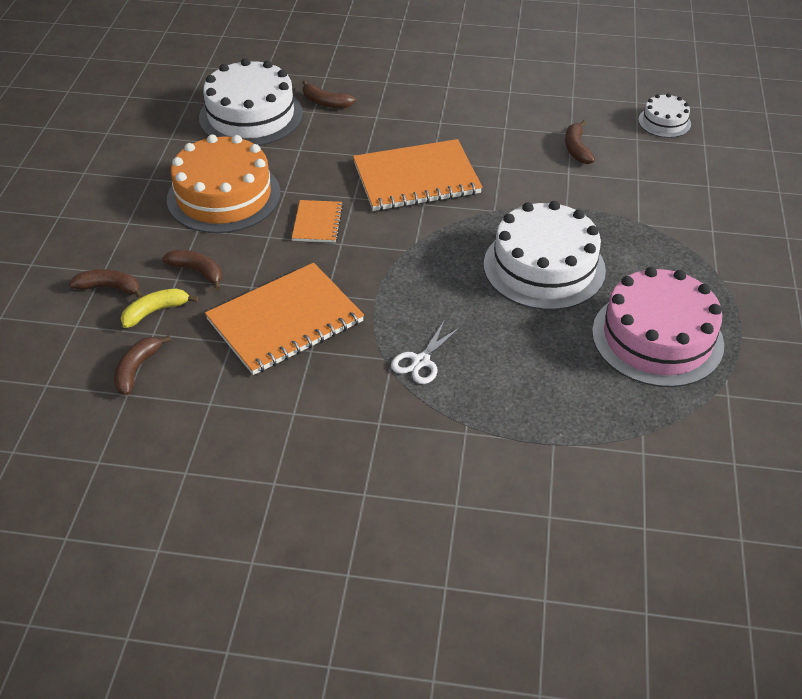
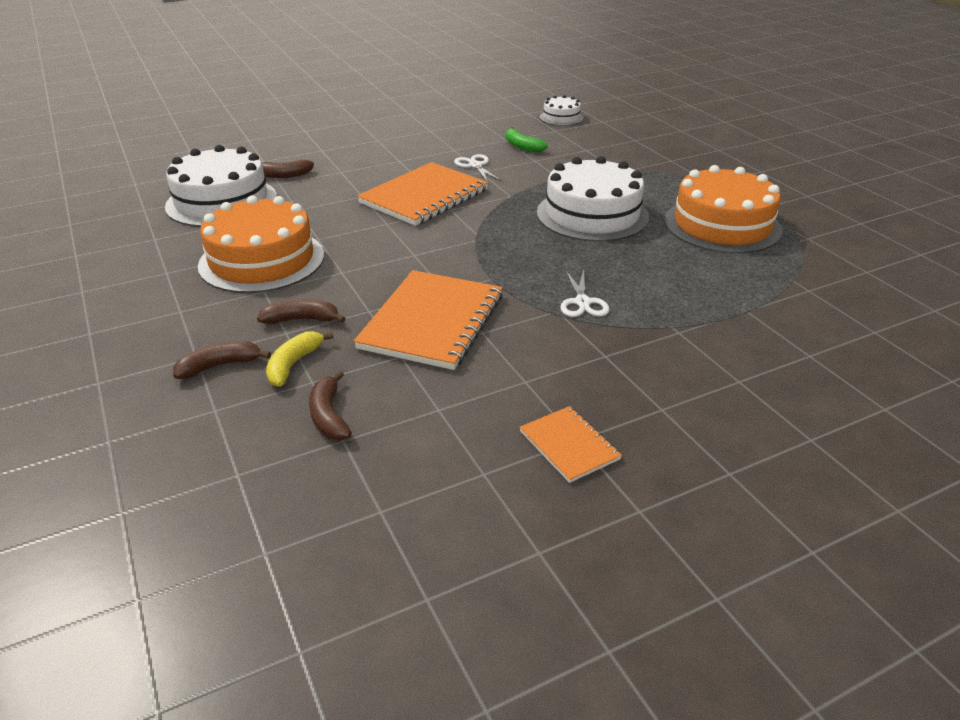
camera: 35 degrees left, 10 degrees down
(317, 223) = (375, 249): orange notebook -> orange notebook (569, 445)
(503, 157) = (475, 165): none -> white scissors
(576, 149) = (522, 146): brown banana -> green banana
(657, 338) = (722, 225): pink cake -> orange cake

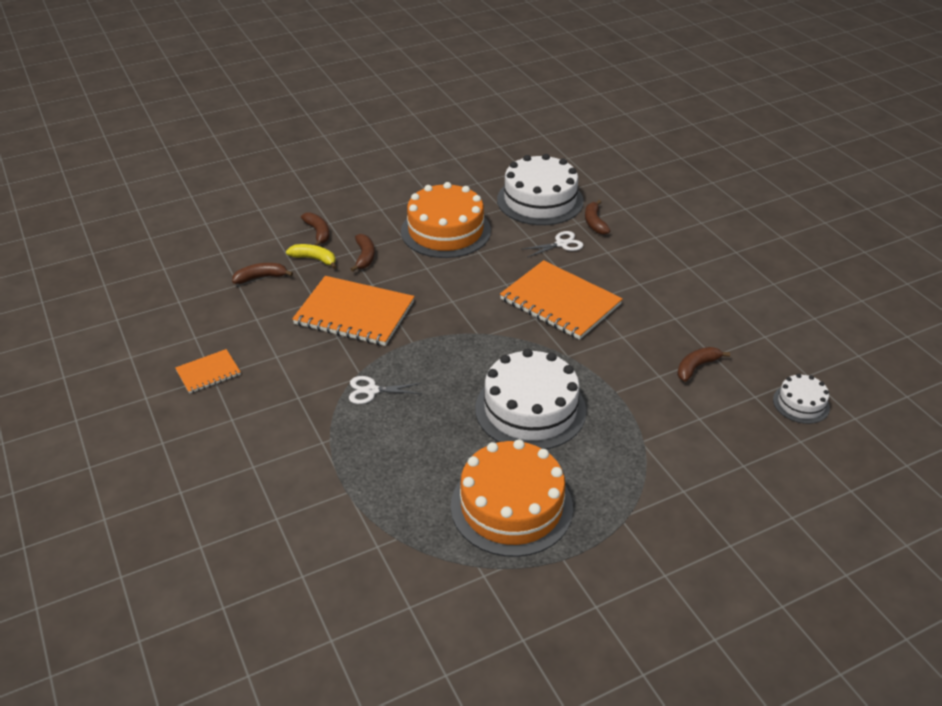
camera: 90 degrees right, 5 degrees up
(475, 165) = (637, 332): white scissors -> white scissors (561, 244)
(522, 146) = (696, 367): green banana -> brown banana

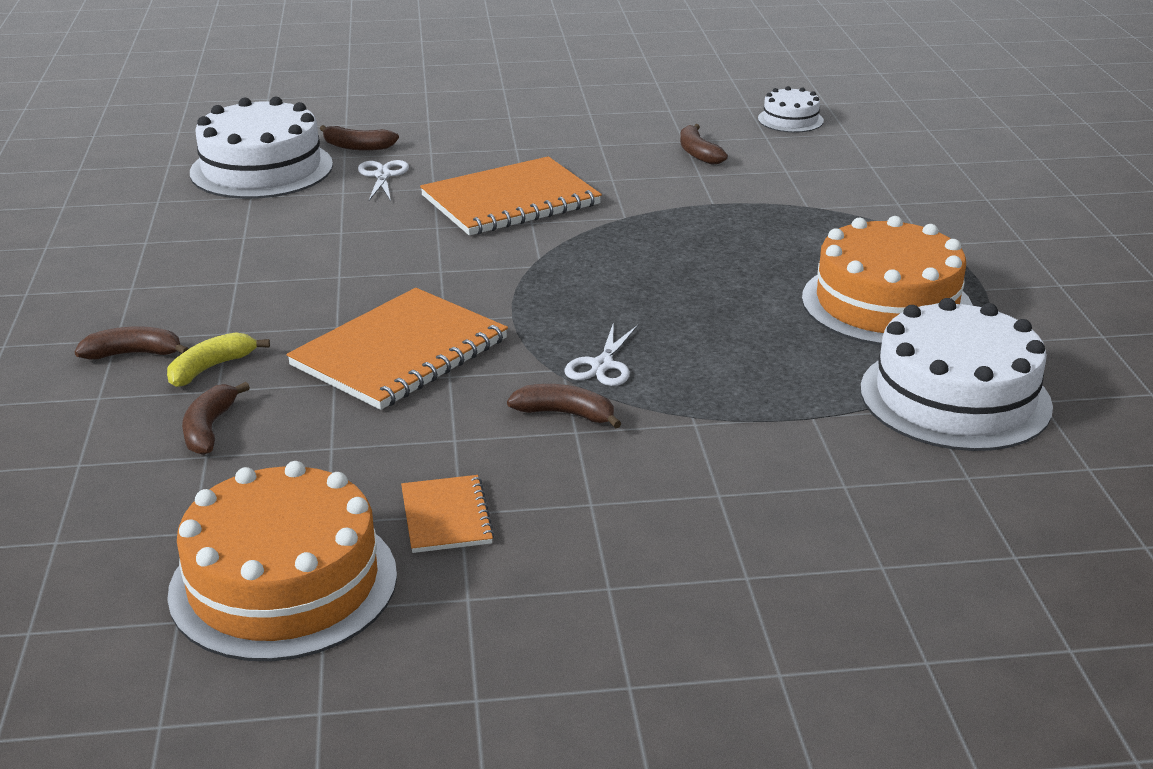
camera: 70 degrees left, 10 degrees down
(364, 257) = (254, 321): brown banana -> brown banana (565, 414)
(445, 231) = (258, 246): orange cake -> orange cake (283, 583)
(530, 409) = (714, 259): white cake -> white cake (955, 397)

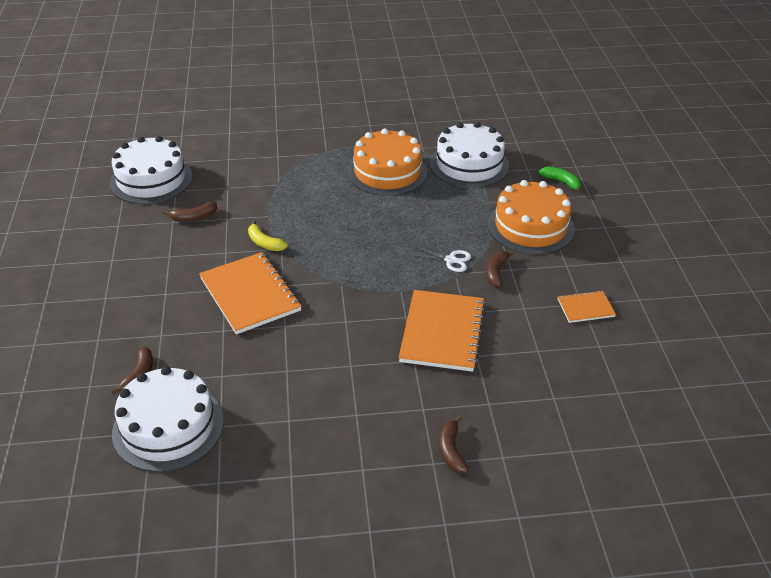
camera: 90 degrees left, 10 degrees up
(209, 429) = (528, 401): brown banana -> none
(211, 368) = (465, 410): yellow banana -> yellow banana (264, 243)
(283, 583) = (646, 356): orange cake -> orange cake (530, 226)
(382, 175) = (196, 357): white scissors -> none
(400, 352) = (442, 332): orange notebook -> orange notebook turned 60 degrees clockwise
(790, 120) = (151, 179): white cake -> white cake, size x2.00
(928, 525) = (561, 182): none -> green banana

